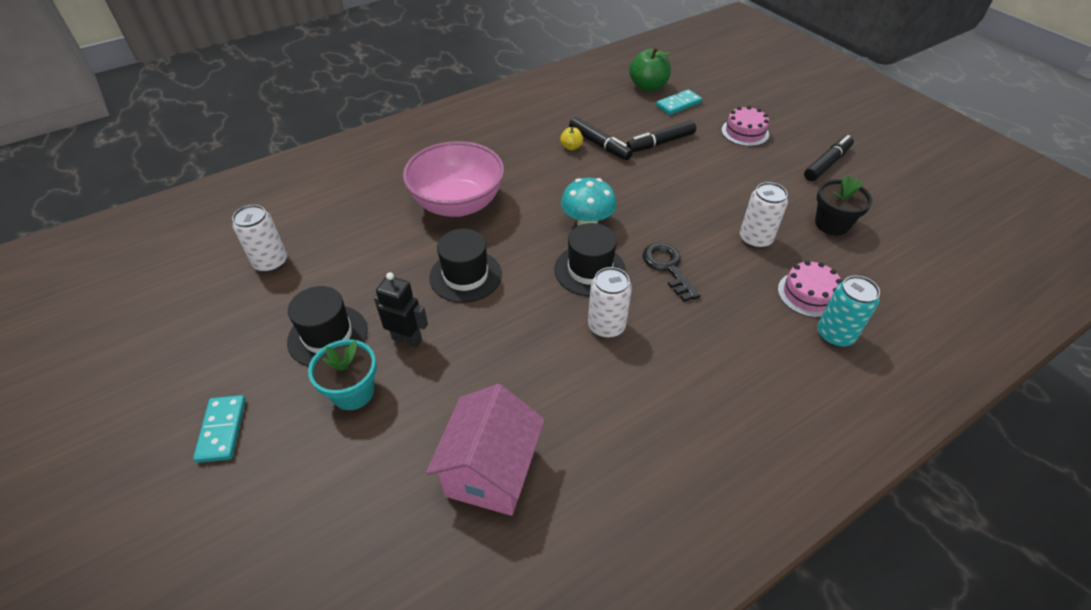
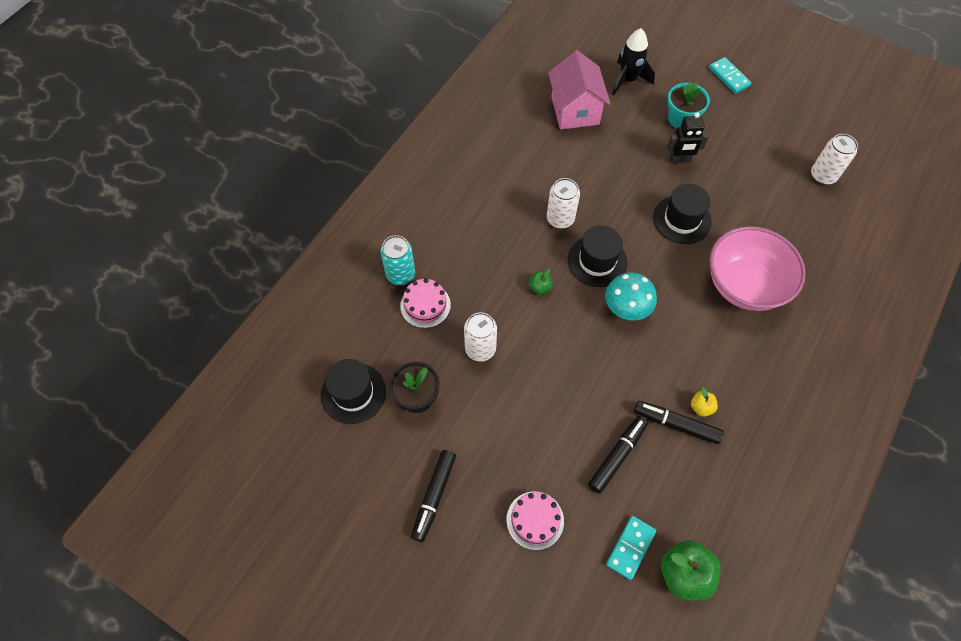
camera: 155 degrees right, 15 degrees up
(328, 336) = (729, 143): black hat -> black hat (353, 393)
(368, 493) = (628, 80): none -> black rocket
(668, 268) = (540, 287): black key -> green apple

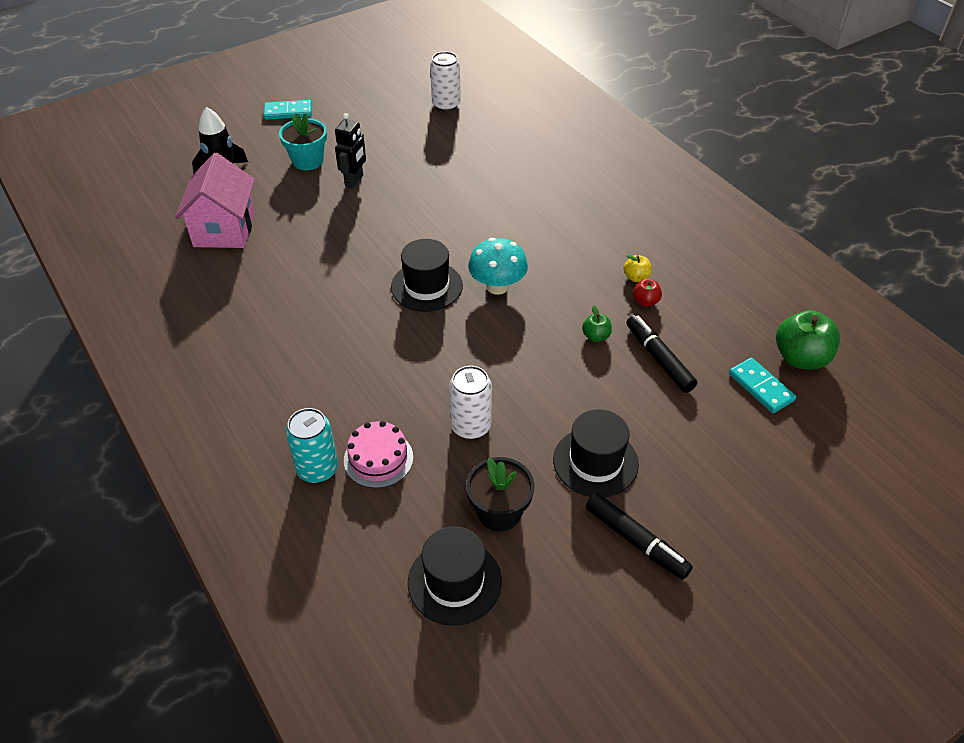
camera: 65 degrees left, 15 degrees down
(535, 520) = (702, 454): pink cake -> none
(540, 287) = (426, 344): green apple -> green apple (596, 336)
(560, 219) = (353, 294): white can -> none
(575, 110) = (224, 229): pink house -> pink house turned 75 degrees clockwise
(676, 424) = (645, 301): black marker -> red apple
(682, 219) = (424, 207): black hat -> black hat (595, 462)
(744, 285) = (525, 197): pink bowl -> none

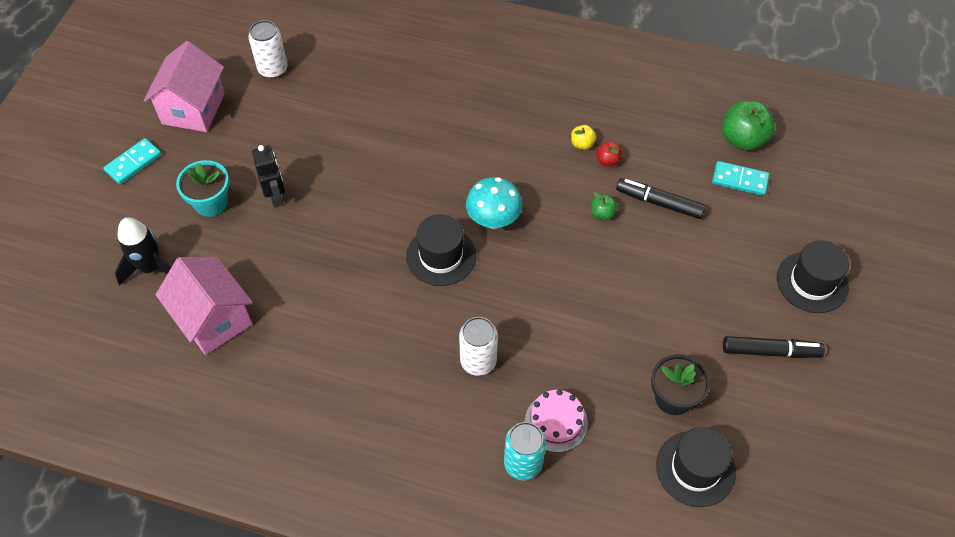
camera: 40 degrees left, 10 degrees up
(364, 101) = (193, 109): none -> pink house
(471, 426) = (591, 348): white can -> white can (478, 361)
(595, 462) = (695, 313): black hat -> black hat (812, 282)

